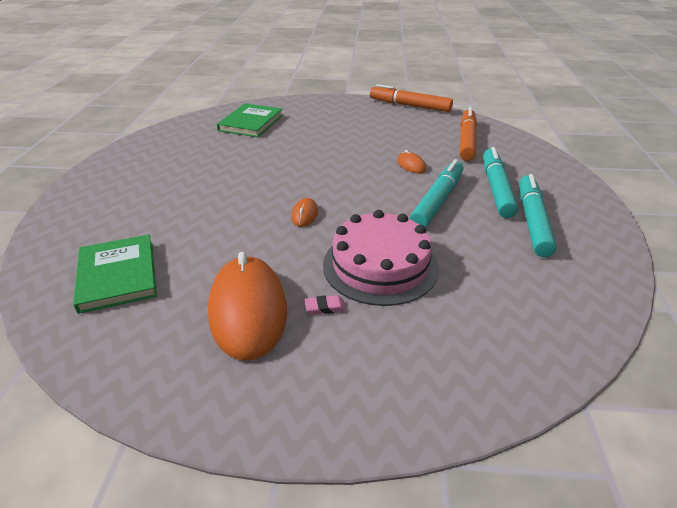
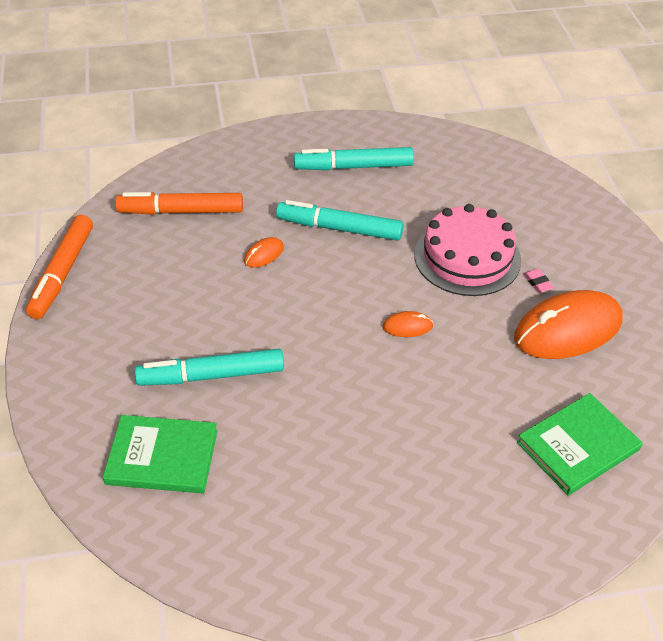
camera: 105 degrees left, 10 degrees up
(496, 189) = (299, 188): turquoise marker -> turquoise marker (211, 376)

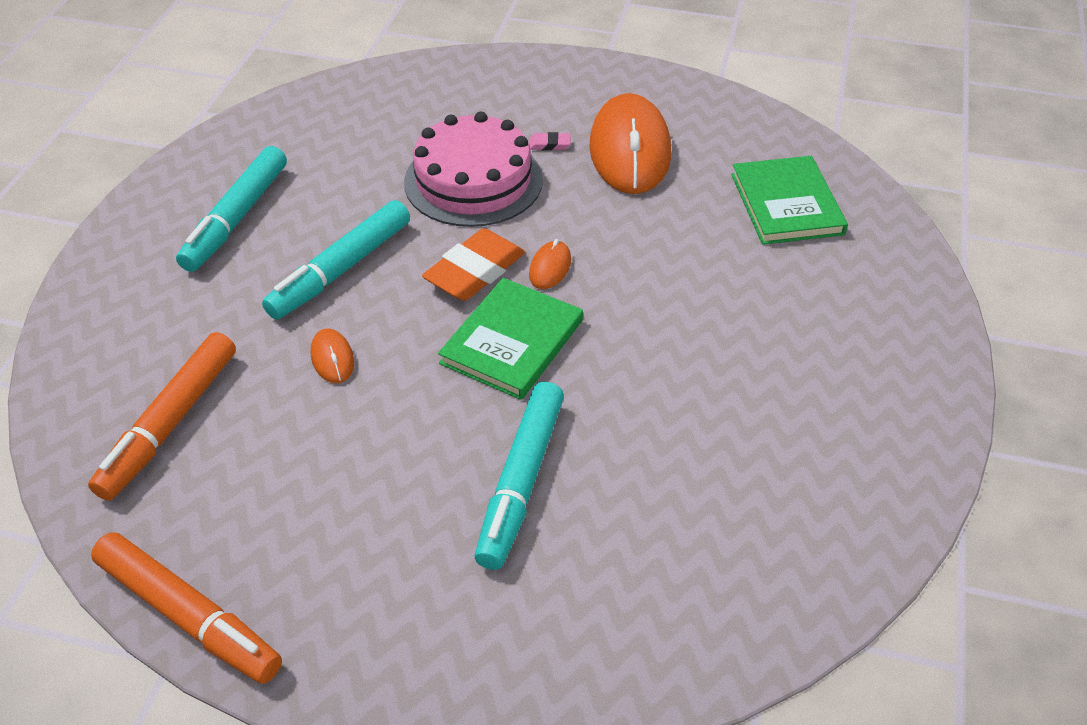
camera: 65 degrees left, 0 degrees up
(162, 457) = (636, 578): green book -> green book (512, 342)
(378, 290) = (475, 271): none -> orange eraser

